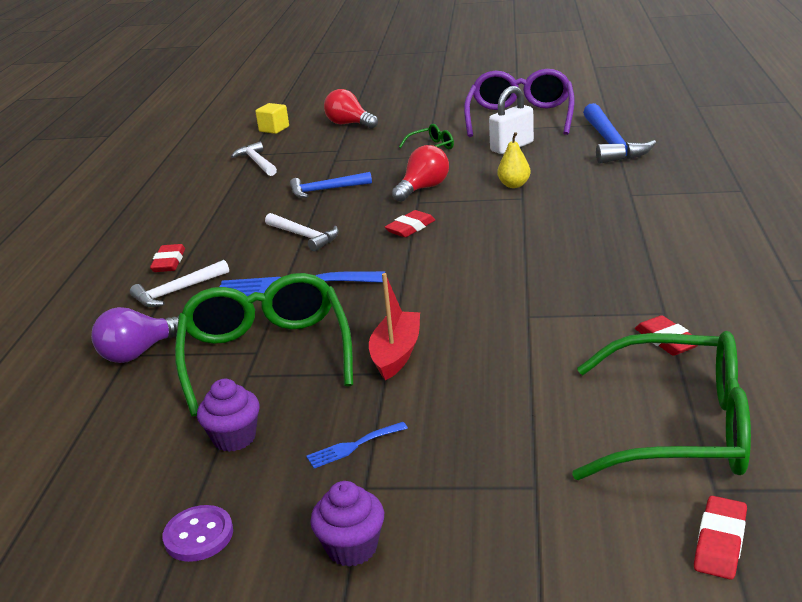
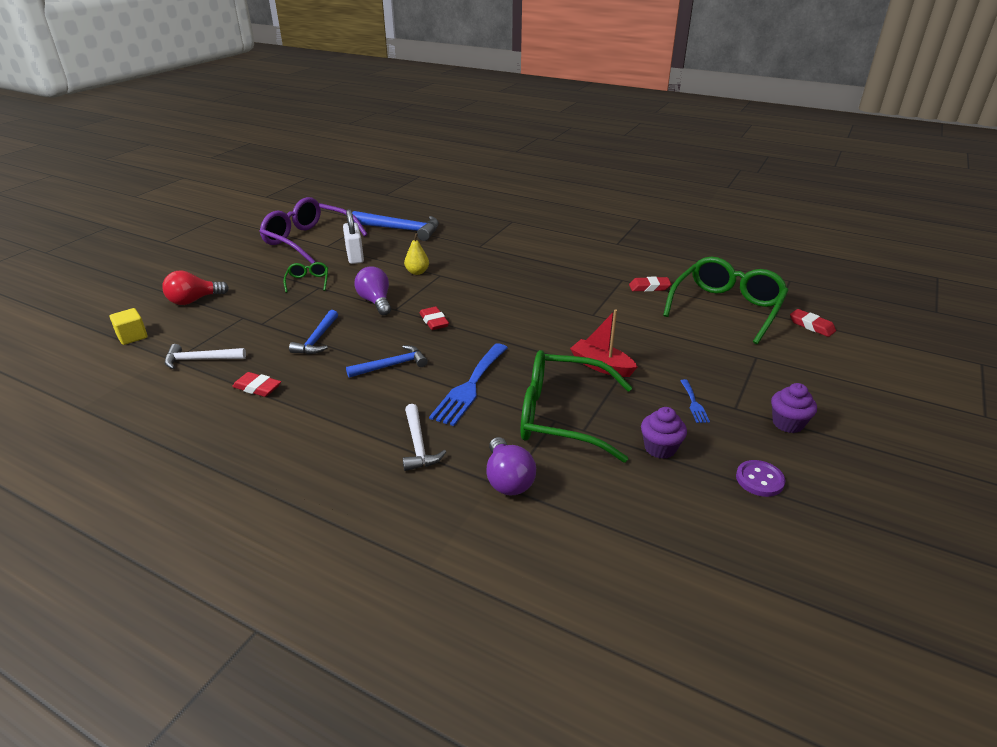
camera: 70 degrees left, 5 degrees up
(169, 262) = (355, 442): red eraser -> red eraser (257, 388)
(304, 236) = (392, 366): white hammer -> blue hammer
(423, 188) = (376, 302): red light bulb -> purple light bulb

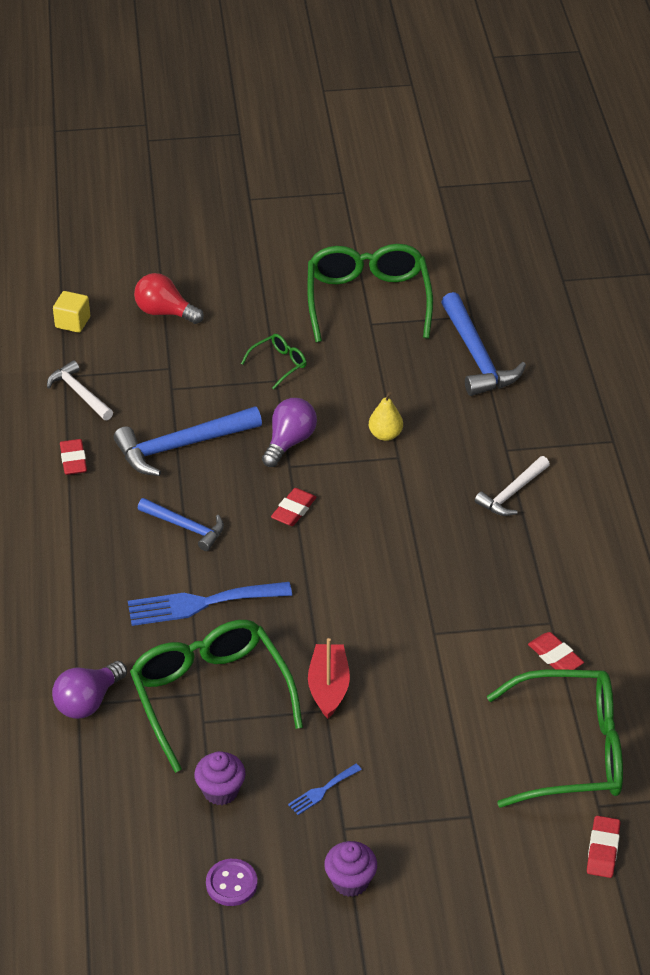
camera: 55 degrees right, 10 degrees up
(309, 240) = (368, 301): purple glasses -> green glasses
(317, 339) = (181, 446): blue hammer -> blue hammer, size x1.63
(355, 256) = (369, 362): white padlock -> none
(418, 445) = (85, 617): white hammer -> white hammer (512, 493)

